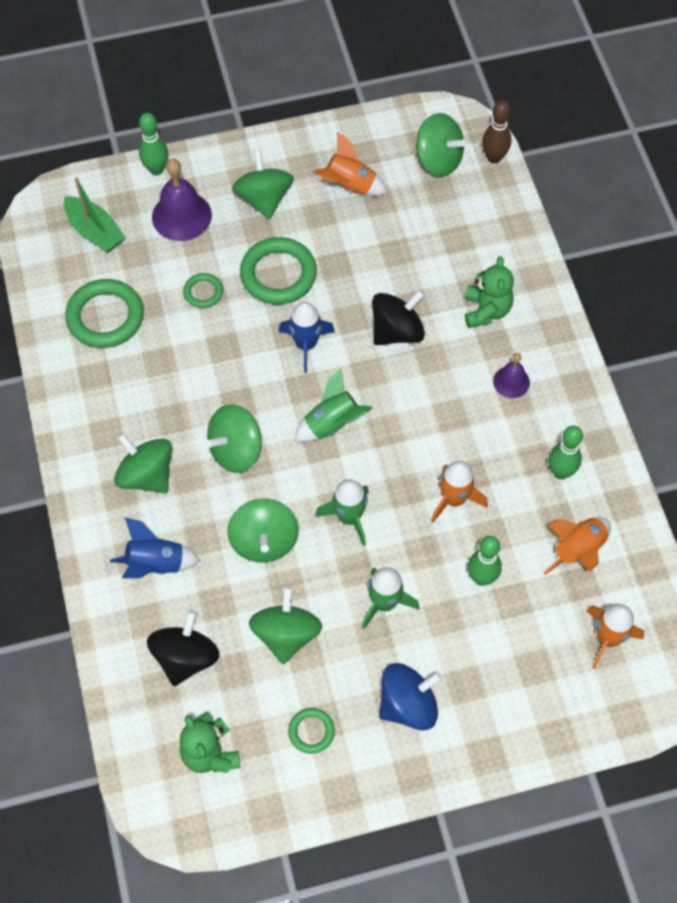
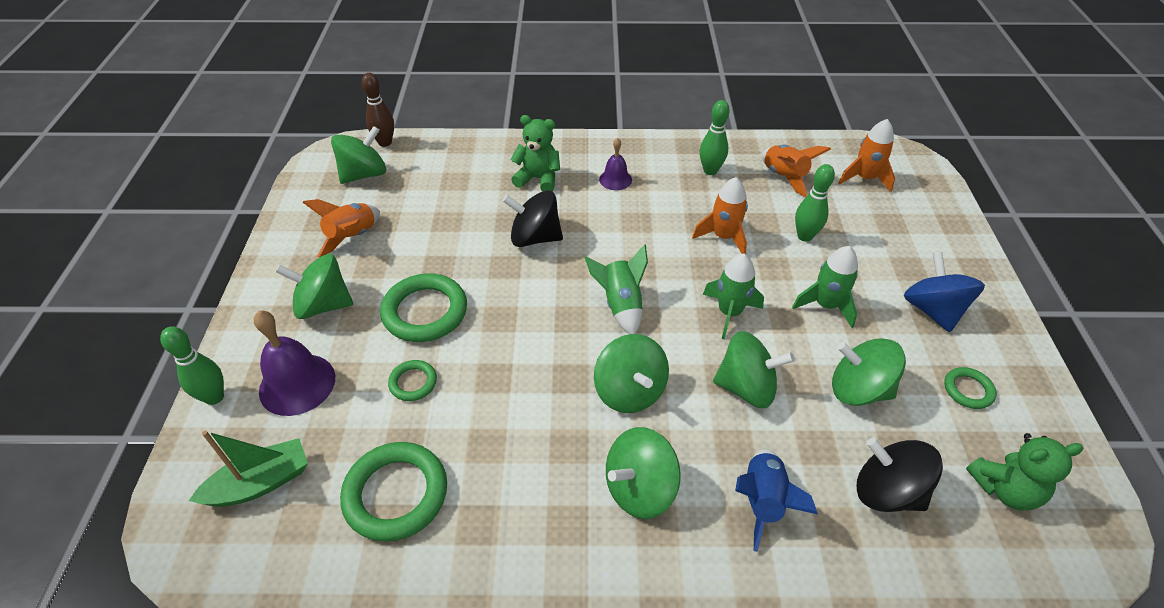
camera: 75 degrees left, 15 degrees down
(306, 344) = (521, 306): blue rocket -> none
(397, 331) = (535, 238): black spinning top -> black spinning top turned 60 degrees counterclockwise

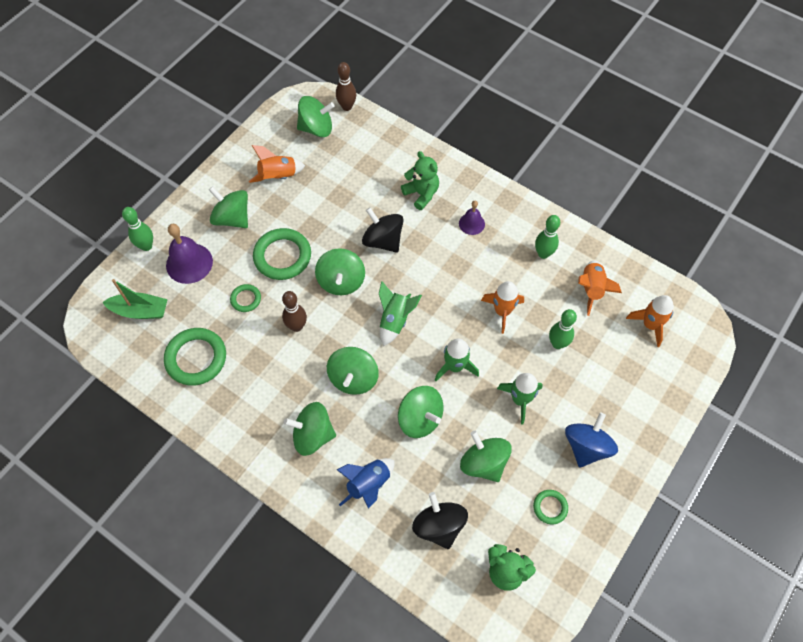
camera: 35 degrees right, 15 degrees up
(508, 375) = (297, 326): none -> brown bowling pin
(522, 300) = (341, 281): none -> green spinning top

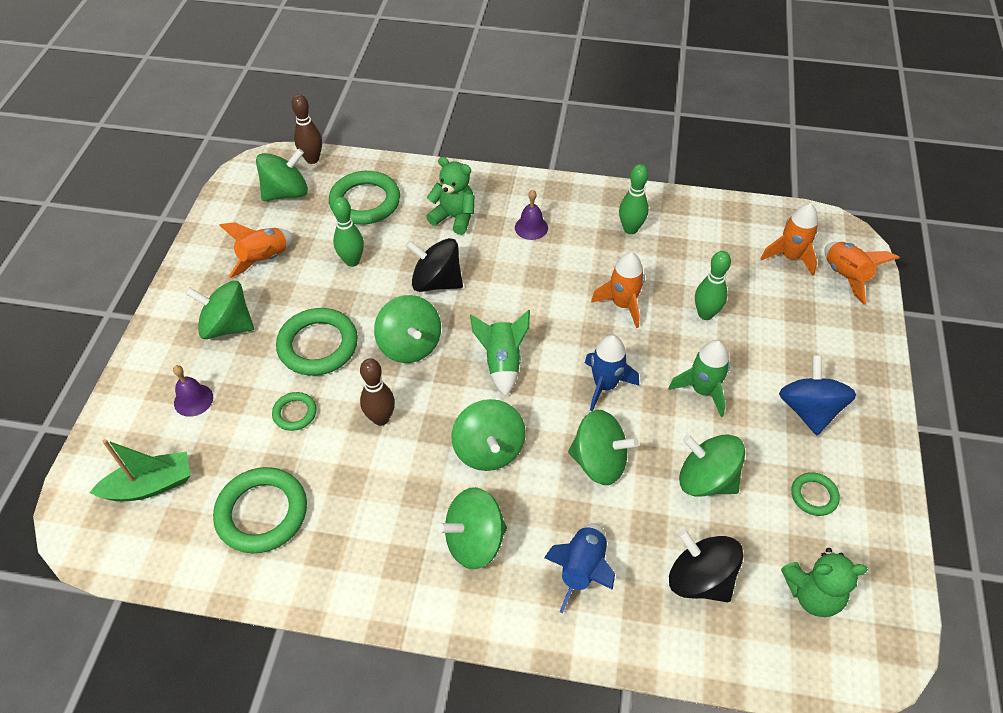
camera: 25 degrees left, 10 degrees down
(146, 246) = (121, 402): green bowling pin -> green bowling pin (352, 261)
(189, 263) = (193, 400): purple bell -> purple bell, size x0.58
(366, 156) = (365, 202): none -> green ring
(455, 366) = (605, 385): green rocket -> blue rocket
(591, 289) = (705, 245): orange rocket -> orange rocket (845, 276)

